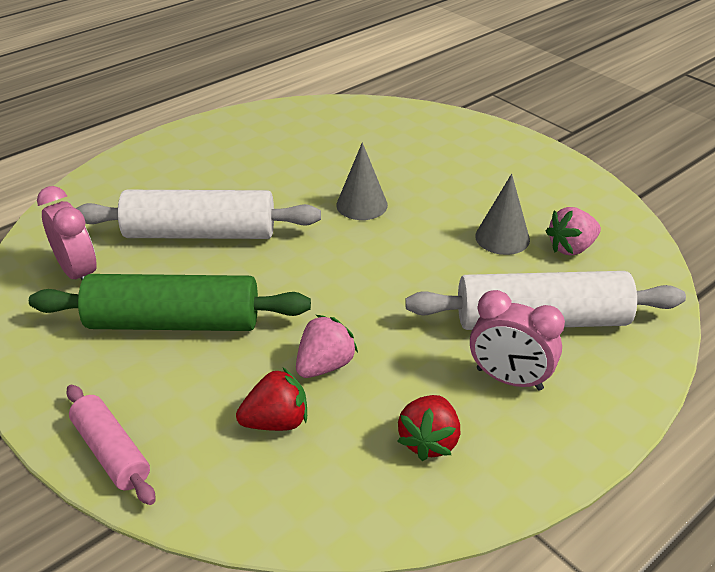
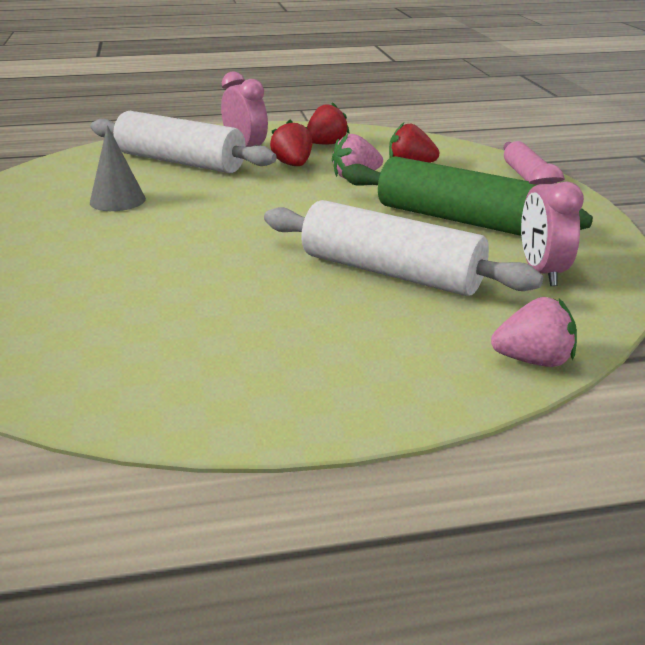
camera: 150 degrees left, 10 degrees down
(362, 205) = (194, 253): grey cone -> none
(416, 364) = (293, 165): none -> red strawberry
(571, 248) = (81, 183): pink strawberry -> pink strawberry (534, 361)

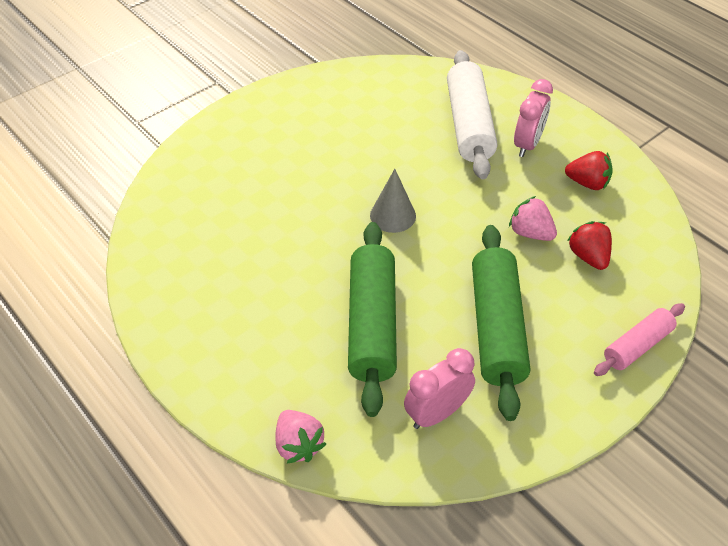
camera: 60 degrees right, 20 degrees up
(117, 200) = (376, 134): grey cone -> grey cone (393, 215)
(293, 165) = (521, 186): red strawberry -> none
(391, 272) = (372, 324): white rolling pin -> green rolling pin

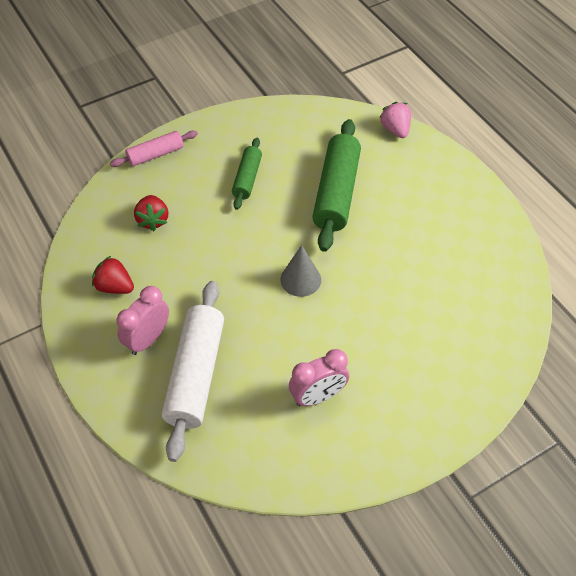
camera: 170 degrees left, 5 degrees up
(436, 413) = (305, 134): pink clock -> pink clock (318, 396)
(496, 328) = (247, 178): green rolling pin -> green rolling pin, size x0.56
(530, 233) = (189, 246): pink strawberry -> none

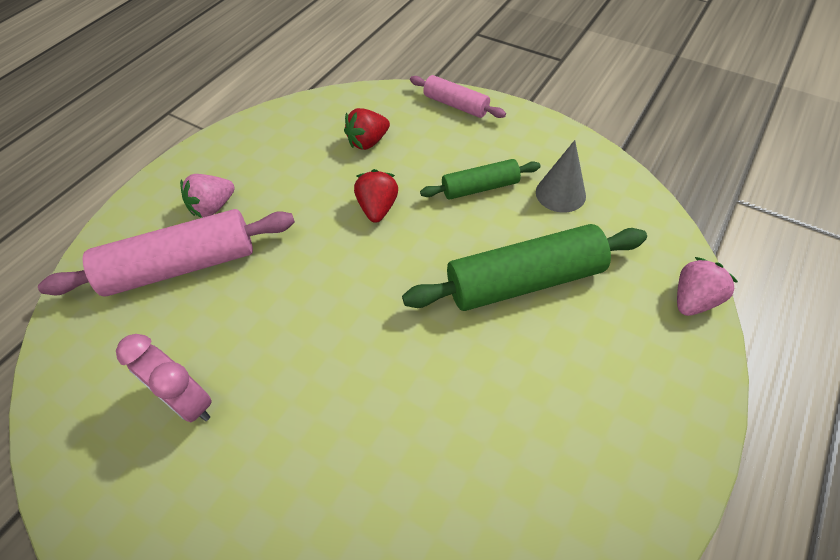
camera: 65 degrees right, 0 degrees up
(115, 287) = (267, 154): red strawberry -> red strawberry (378, 208)
(148, 339) = (213, 207): pink clock -> pink strawberry
(196, 374) = (181, 266): white rolling pin -> pink rolling pin
(300, 279) = (360, 304): grey cone -> grey cone (560, 193)

